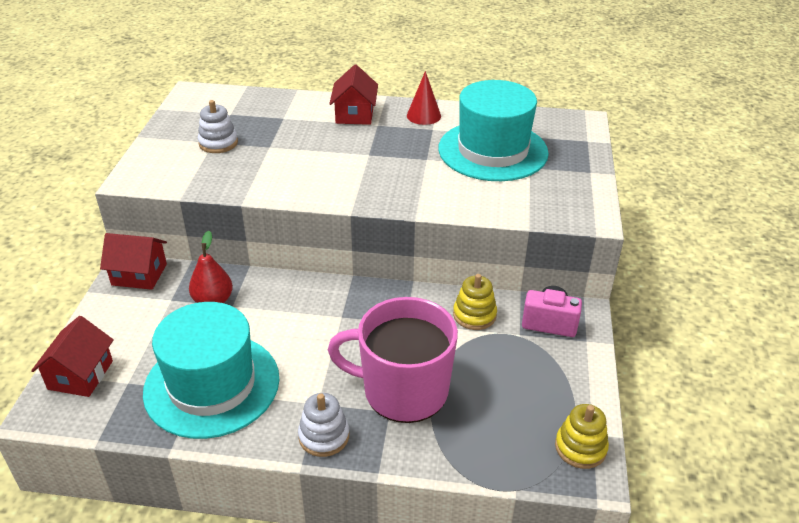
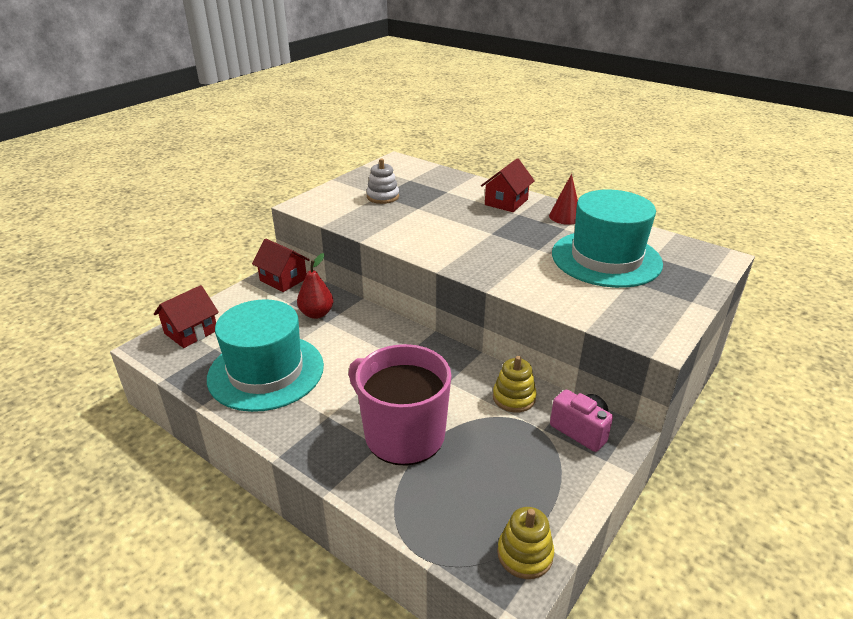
camera: 30 degrees right, 5 degrees down
(324, 436) = (312, 443): white stacking toy -> none

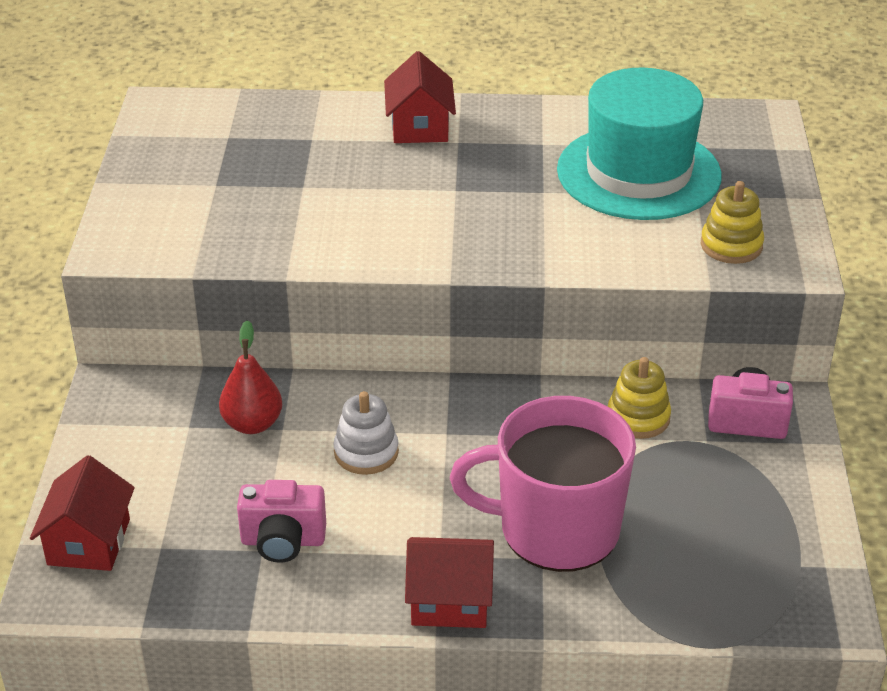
camera: 35 degrees left, 5 degrees up
(266, 371) = (283, 541): turquoise hat -> pink camera
(283, 279) = (130, 393): red house -> red house (449, 601)
(383, 197) = (224, 185): white stacking toy -> white stacking toy (366, 452)
(525, 554) = (811, 585): yellow stacking toy -> yellow stacking toy (731, 245)
(565, 217) = (525, 123): red cone -> none

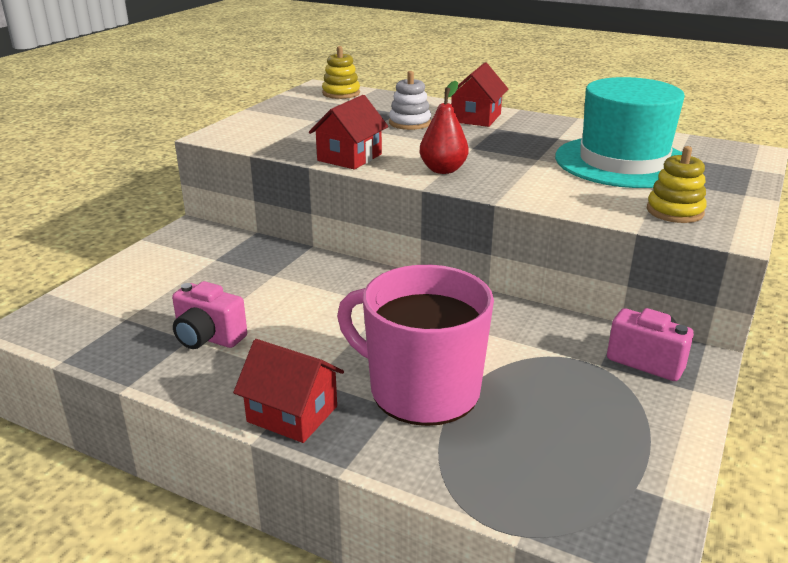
camera: 25 degrees right, 10 degrees down
(89, 542) = (86, 303): red house -> red house (349, 157)
(252, 424) = (256, 267): red pear -> red pear (443, 170)
(366, 452) = (317, 302): white stacking toy -> white stacking toy (410, 123)
(638, 417) = (549, 334): yellow stacking toy -> yellow stacking toy (341, 93)

